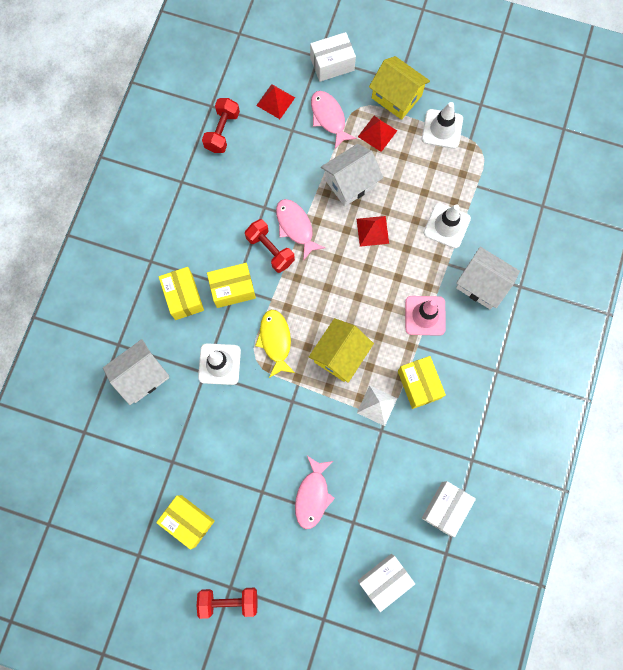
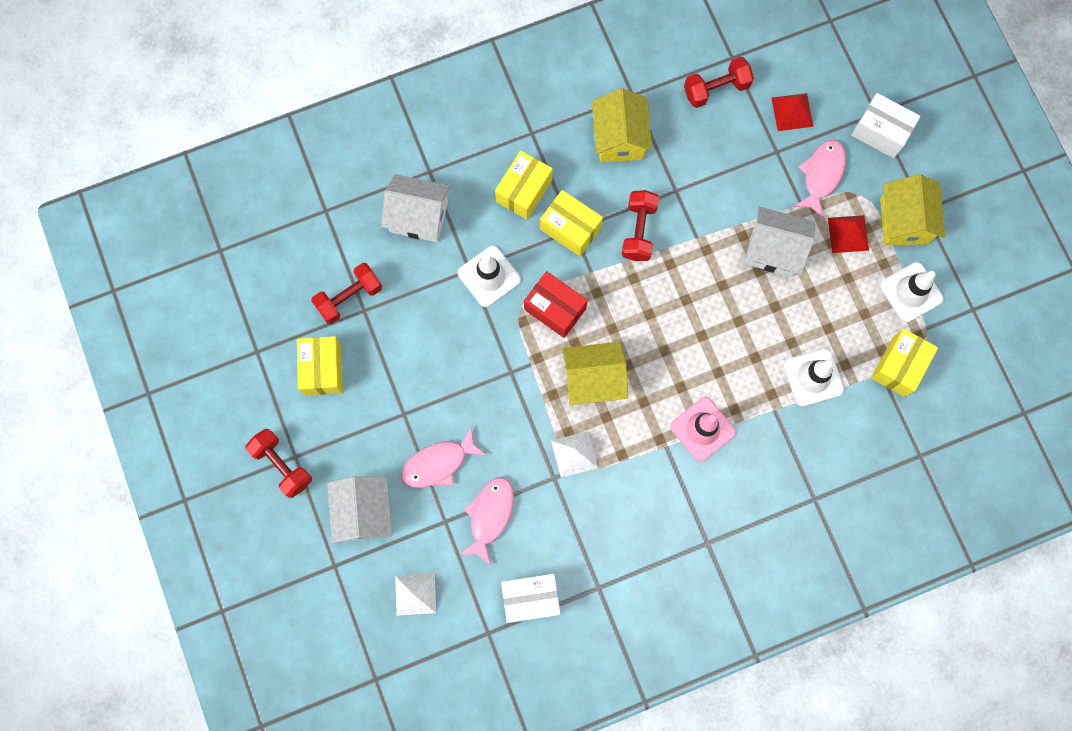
camera: 50 degrees right, 0 degrees up
(156, 464) = (349, 298): none -> red dumbbell
(201, 212) = (619, 138): none -> yellow house
(275, 341) = (555, 309): yellow fish -> red box
(296, 227) = (682, 235): pink fish -> pink fish (490, 516)
(372, 231) = (743, 310): red pyramid -> none
(384, 580) = (415, 594): white box -> white pyramid
(419, 384) = (629, 478): yellow box -> yellow box (899, 366)
(482, 284) = (783, 459): white house -> white house (364, 512)

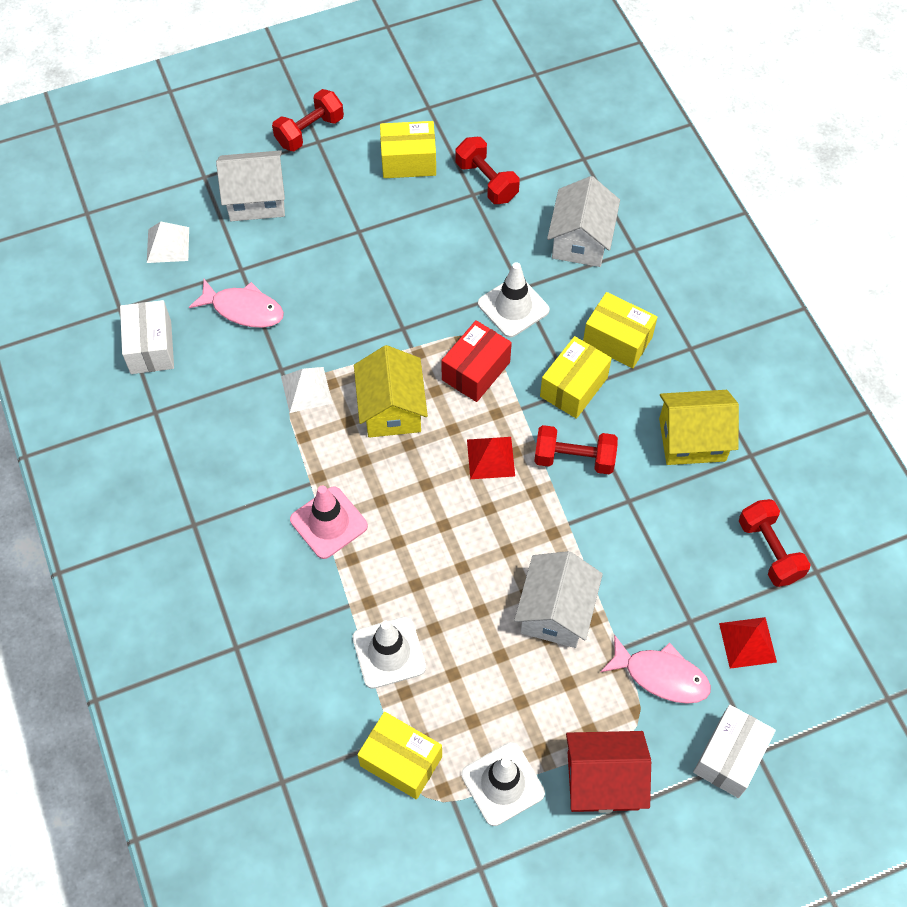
camera: 90 degrees right, 15 degrees down
(439, 463) = (303, 263): pink fish -> none
(848, 234) = (581, 706): red pyramid -> red pyramid (491, 457)
(904, 221) = (603, 780): yellow house -> red house

